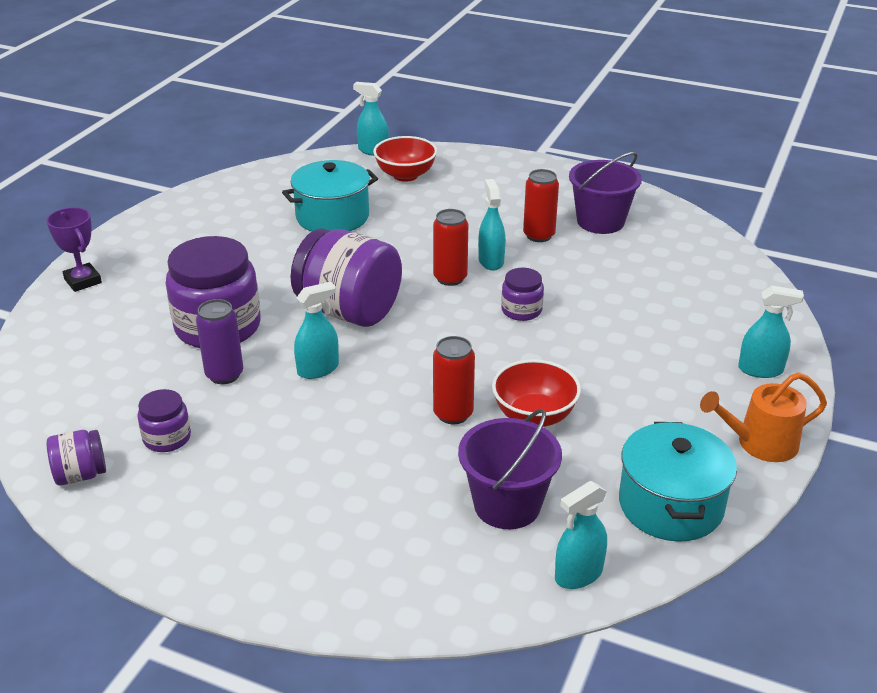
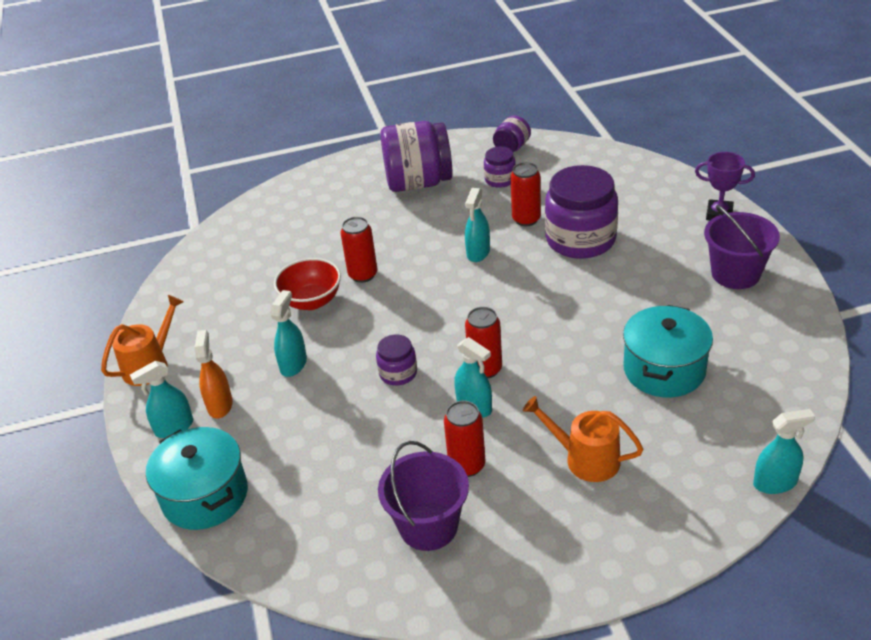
camera: 145 degrees right, 5 degrees up
(224, 375) = (526, 219): purple can -> red can
(349, 311) = (518, 298): purple jar -> purple jar (418, 183)
(405, 175) = (688, 466): red bowl -> none
(458, 204) = (586, 459): none -> orange watering can
(507, 505) = (282, 248): purple bucket -> purple bucket (735, 274)
(578, 574) = (218, 240): turquoise spray bottle -> turquoise spray bottle (293, 364)
(670, 505) = (189, 297): turquoise pot -> turquoise pot (205, 495)
(704, 366) = (220, 405): none -> orange spray bottle

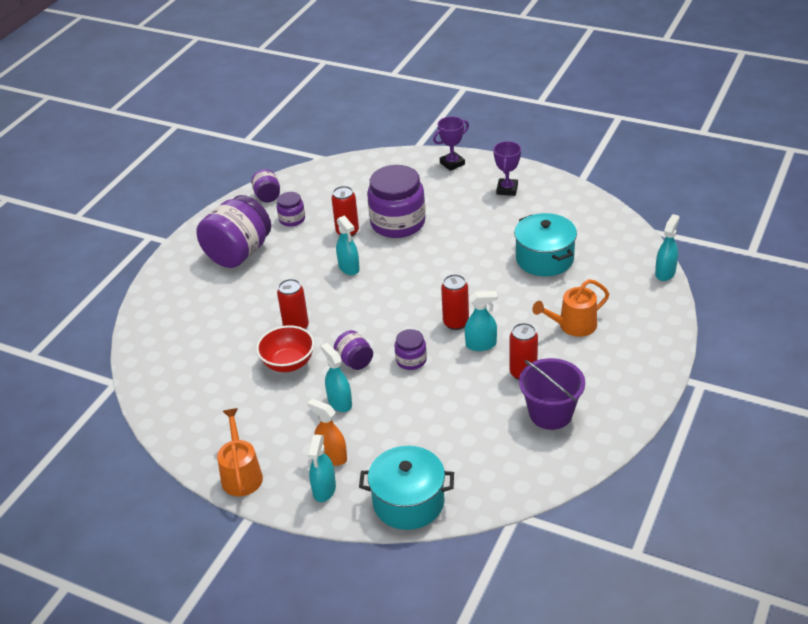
camera: 50 degrees left, 0 degrees up
(357, 338) = (355, 361): none -> purple jar
(735, 274) = (507, 189): purple bucket -> purple trophy

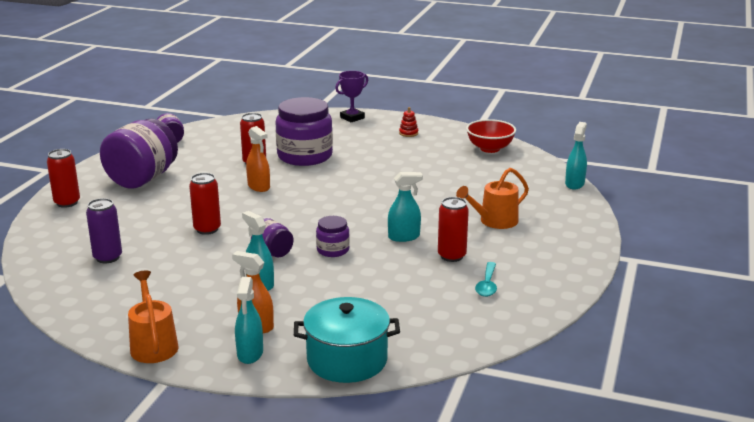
camera: 10 degrees left, 15 degrees down
(204, 362) = (108, 257): none -> purple can
(288, 363) = (201, 256): red bowl -> red bowl (490, 149)
(292, 219) = (197, 155): purple jar -> none
(349, 268) = (259, 187): turquoise spray bottle -> orange spray bottle
(456, 323) = (375, 222): red can -> red can (67, 203)
(507, 189) = (408, 133): purple trophy -> red stacking toy
(544, 259) = (455, 177): turquoise pot -> none
(550, 413) = (487, 285): purple bucket -> turquoise spoon

